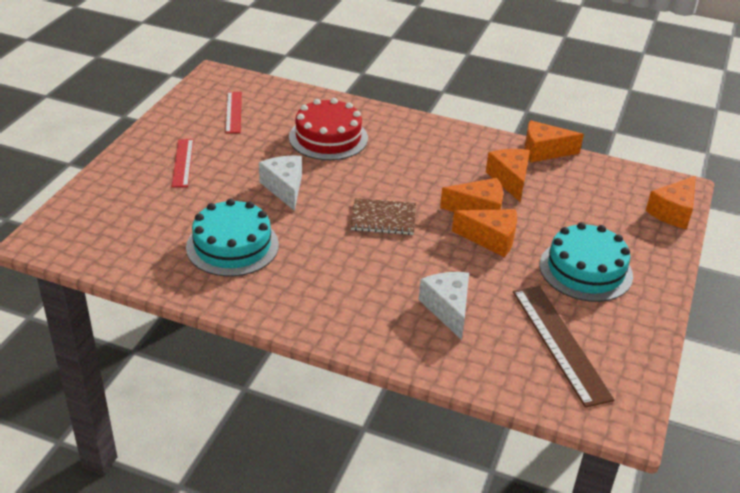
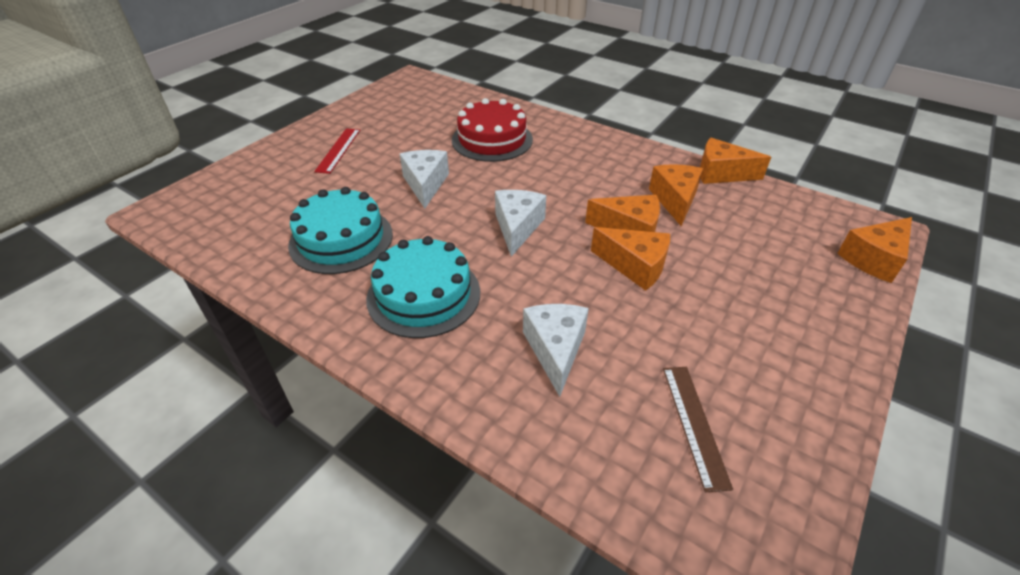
camera: 15 degrees right, 5 degrees up
(233, 112) = (411, 109): red ruler -> none
(383, 218) = (517, 227): brown notebook -> white cheese
(560, 343) = (694, 424): brown ruler -> brown ruler, size x0.61
(585, 270) = (748, 321): turquoise cake -> turquoise cake (424, 295)

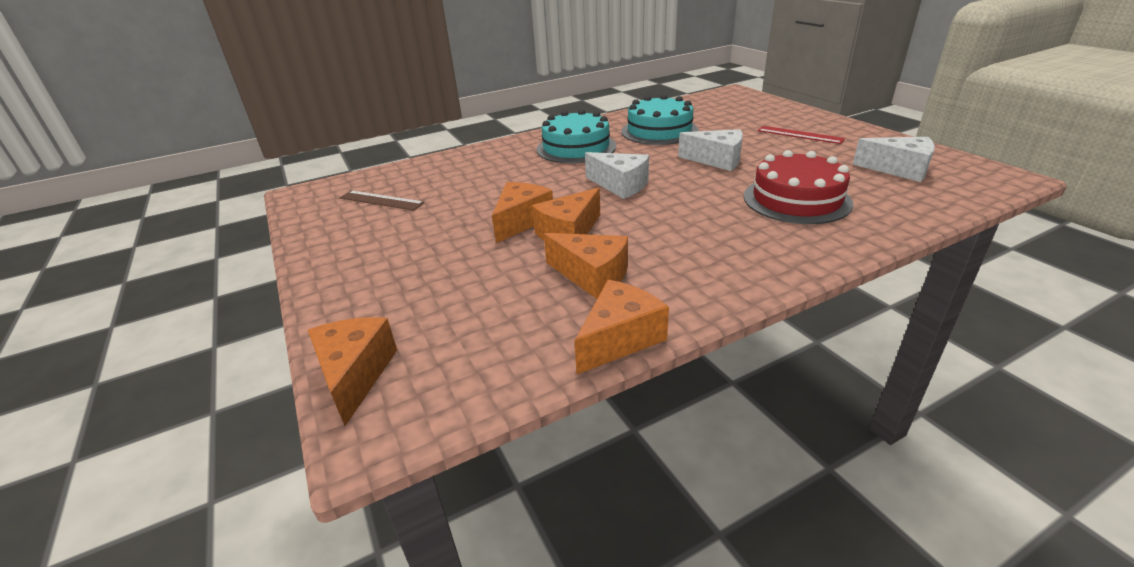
camera: 120 degrees right, 10 degrees down
(555, 350) = (484, 175): white cheese -> white cheese (899, 169)
(635, 266) = (521, 221): orange cheese -> orange cheese turned 150 degrees clockwise

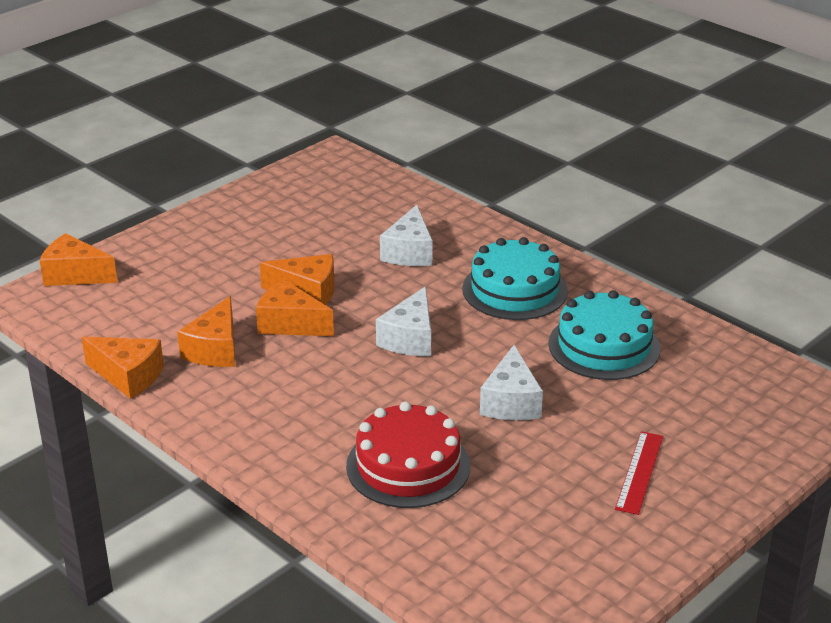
camera: 70 degrees right, 0 degrees up
(355, 375) = (75, 275): orange cheese -> orange cheese turned 135 degrees counterclockwise
(381, 200) = (330, 202): brown ruler -> none
(899, 169) = (531, 556): white cheese -> white cheese (409, 252)

